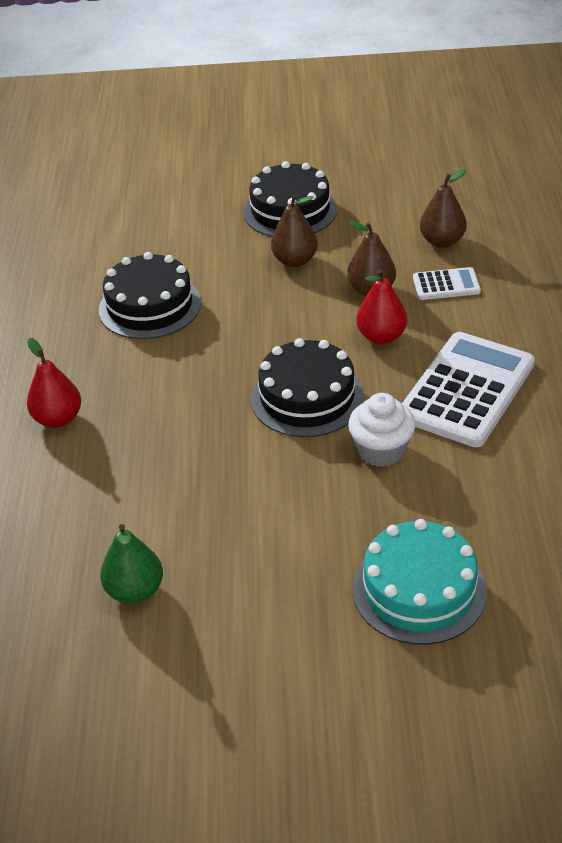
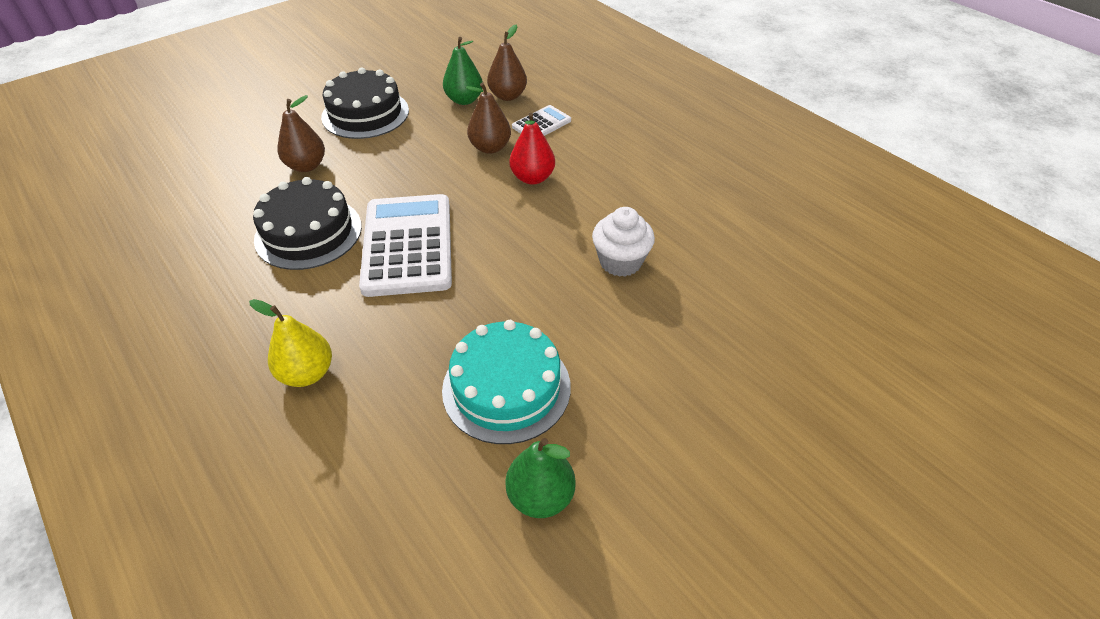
camera: 40 degrees left, 5 degrees up
(58, 419) = (307, 373): red pear -> yellow pear
(295, 261) = (406, 149): brown pear -> brown pear (306, 166)
(307, 397) = (522, 248): black cake -> none
(394, 230) = (464, 100): none -> green pear
(419, 590) = (759, 354): turquoise cake -> turquoise cake (506, 387)
(467, 390) = (633, 190): white calculator -> white calculator (408, 245)

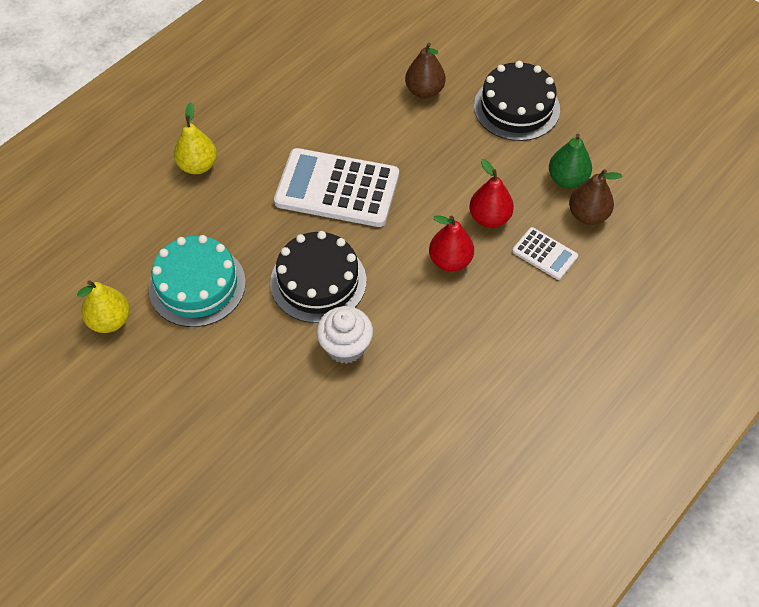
camera: 80 degrees right, 10 degrees up
(308, 233) = (339, 120): black cake -> black cake (318, 281)
(408, 245) = (337, 188): white calculator -> white calculator turned 150 degrees counterclockwise
(490, 148) = (489, 218): brown pear -> red pear
(540, 496) = (110, 321): green pear -> yellow pear

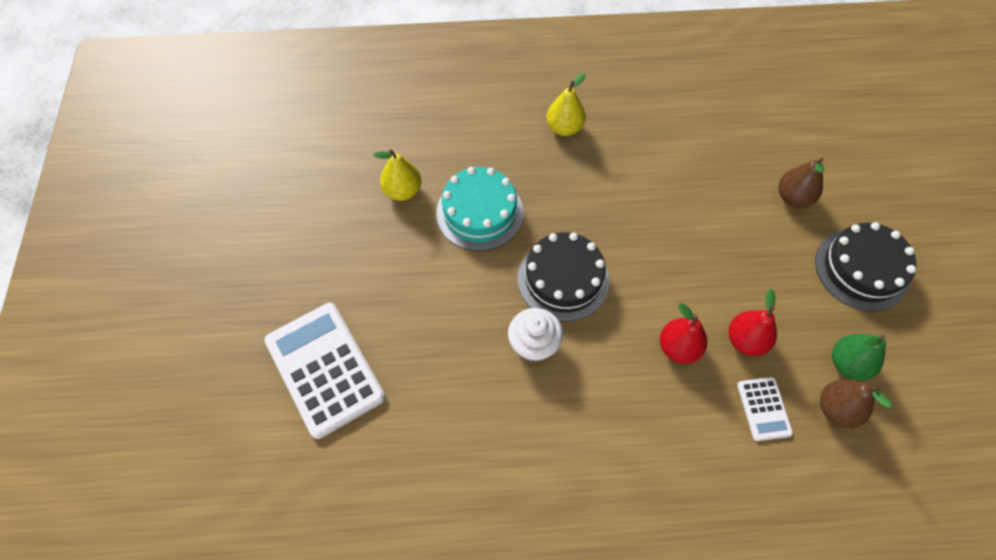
camera: 45 degrees right, 5 degrees up
(337, 188) = (646, 221): white calculator -> white calculator (325, 369)

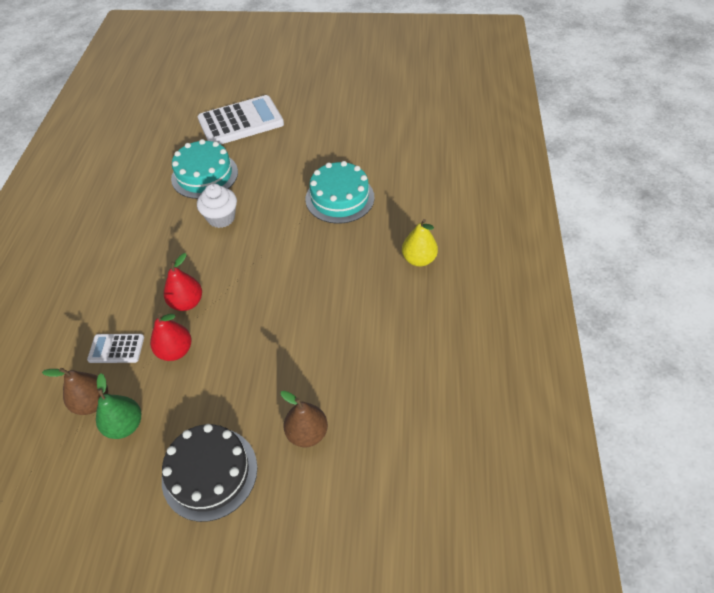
camera: 100 degrees right, 10 degrees down
(402, 191) = (368, 158): yellow pear -> none
(451, 390) = (204, 175): none -> turquoise cake
(563, 279) = (268, 240): black cake -> none

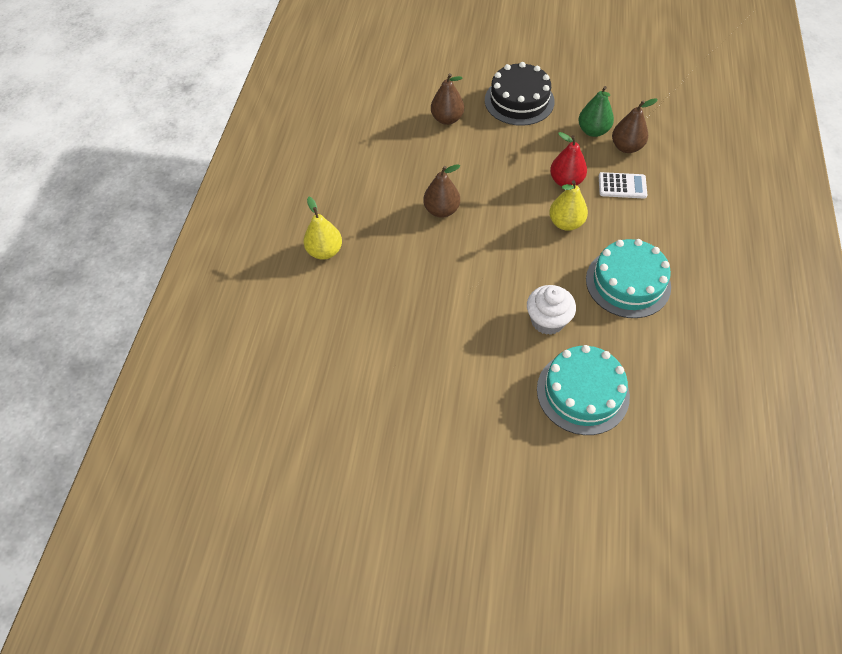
camera: 175 degrees left, 5 degrees up
(187, 302) = (566, 223): red pear -> yellow pear
(241, 122) = (546, 502): white calculator -> none
(310, 307) = (441, 210): none -> brown pear
(339, 198) = (401, 338): turquoise cake -> turquoise cake (628, 282)

